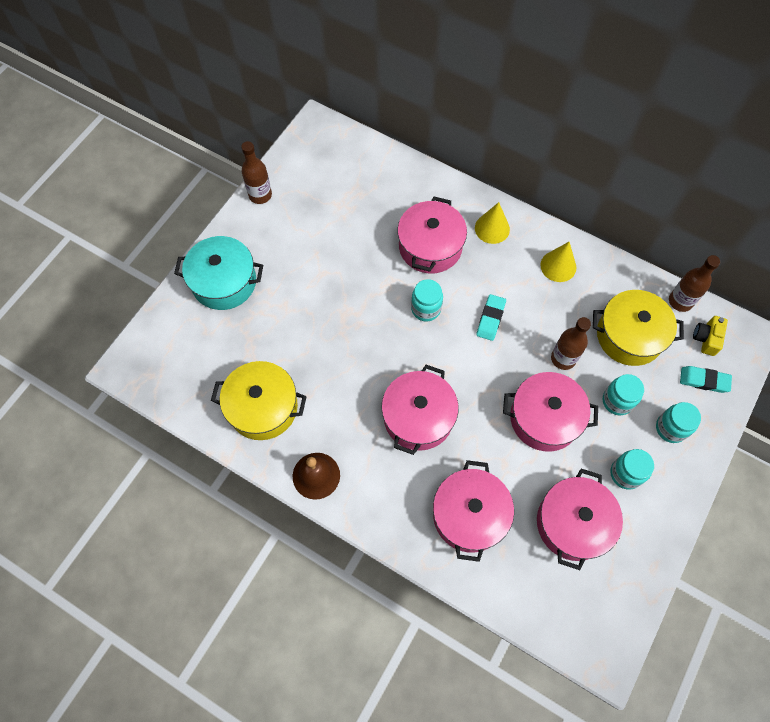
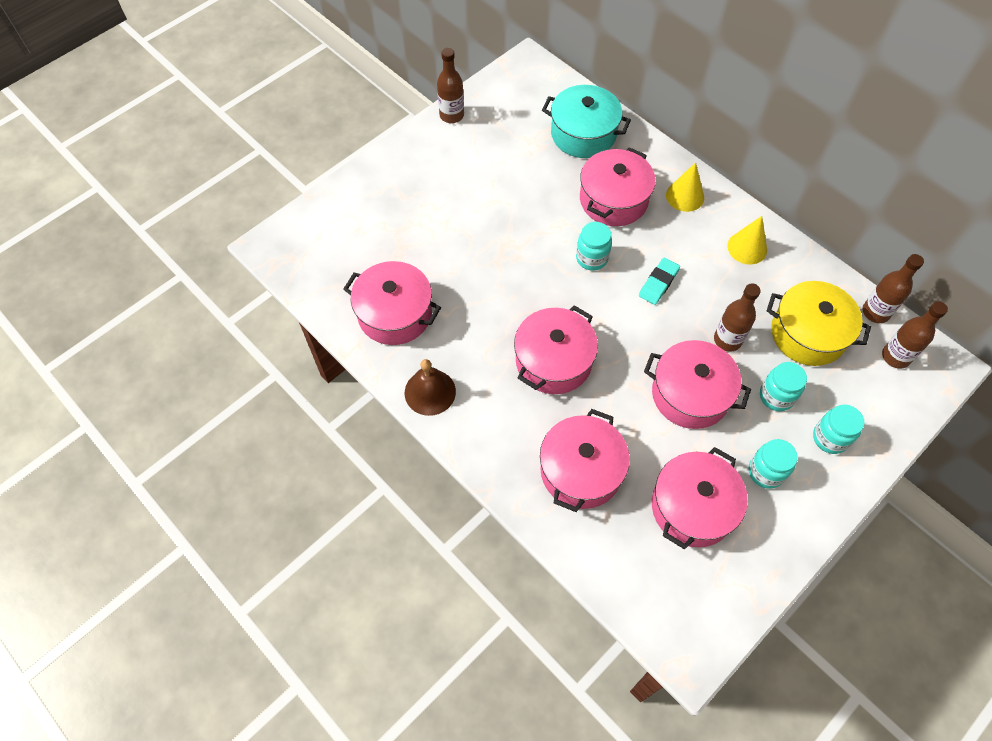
camera: 15 degrees right, 5 degrees down
(224, 282) = (391, 188): turquoise pot -> turquoise pot (583, 134)
(263, 407) = (395, 314): yellow pot -> pink pot
(704, 380) = (881, 398): turquoise eraser -> none
(706, 339) = (895, 356): yellow camera -> brown bottle

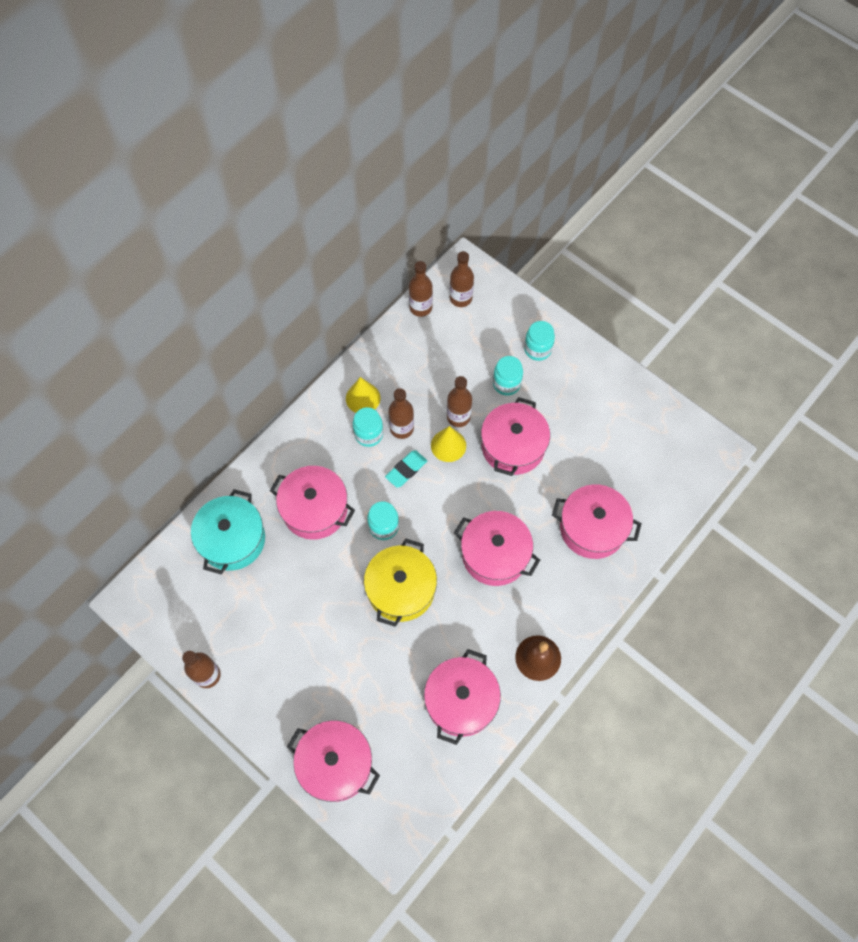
camera: 95 degrees left, 5 degrees up
(658, 283) = (406, 470): turquoise eraser -> turquoise eraser turned 75 degrees counterclockwise
(685, 196) = (307, 447): yellow cone -> yellow cone (448, 445)
(692, 507) = (609, 446): pink pot -> pink pot (335, 764)
(710, 282) = (401, 428): none -> brown bottle
(766, 472) = (572, 394): turquoise jar -> turquoise jar (368, 434)
(808, 334) = (446, 357): yellow pot -> yellow pot (401, 589)

